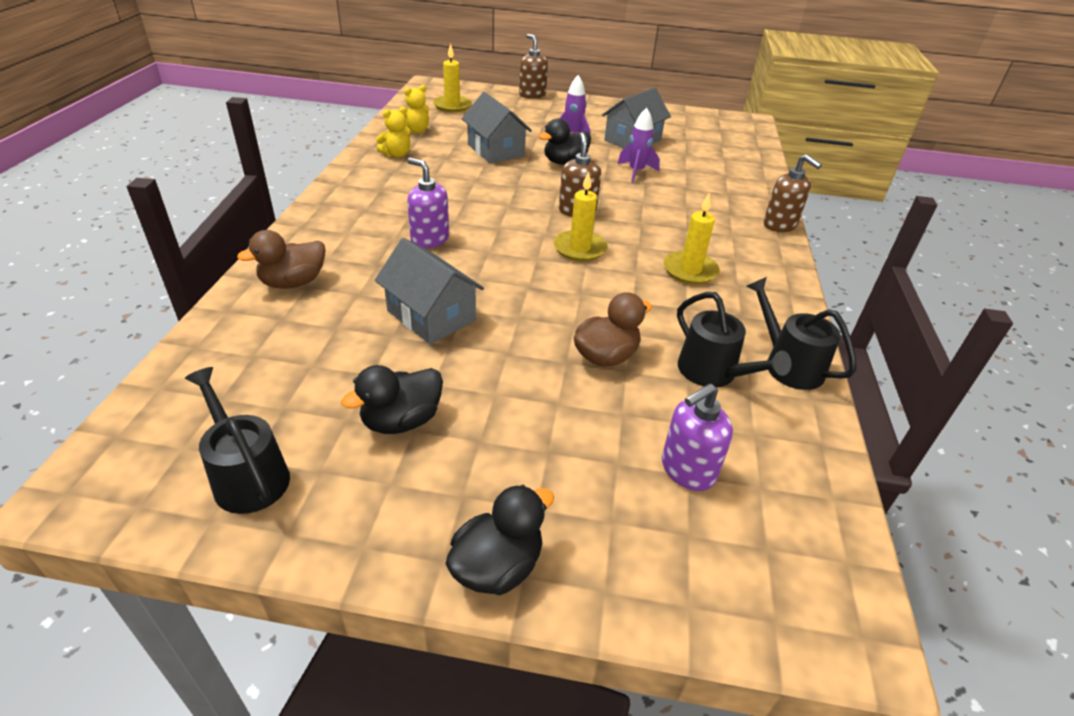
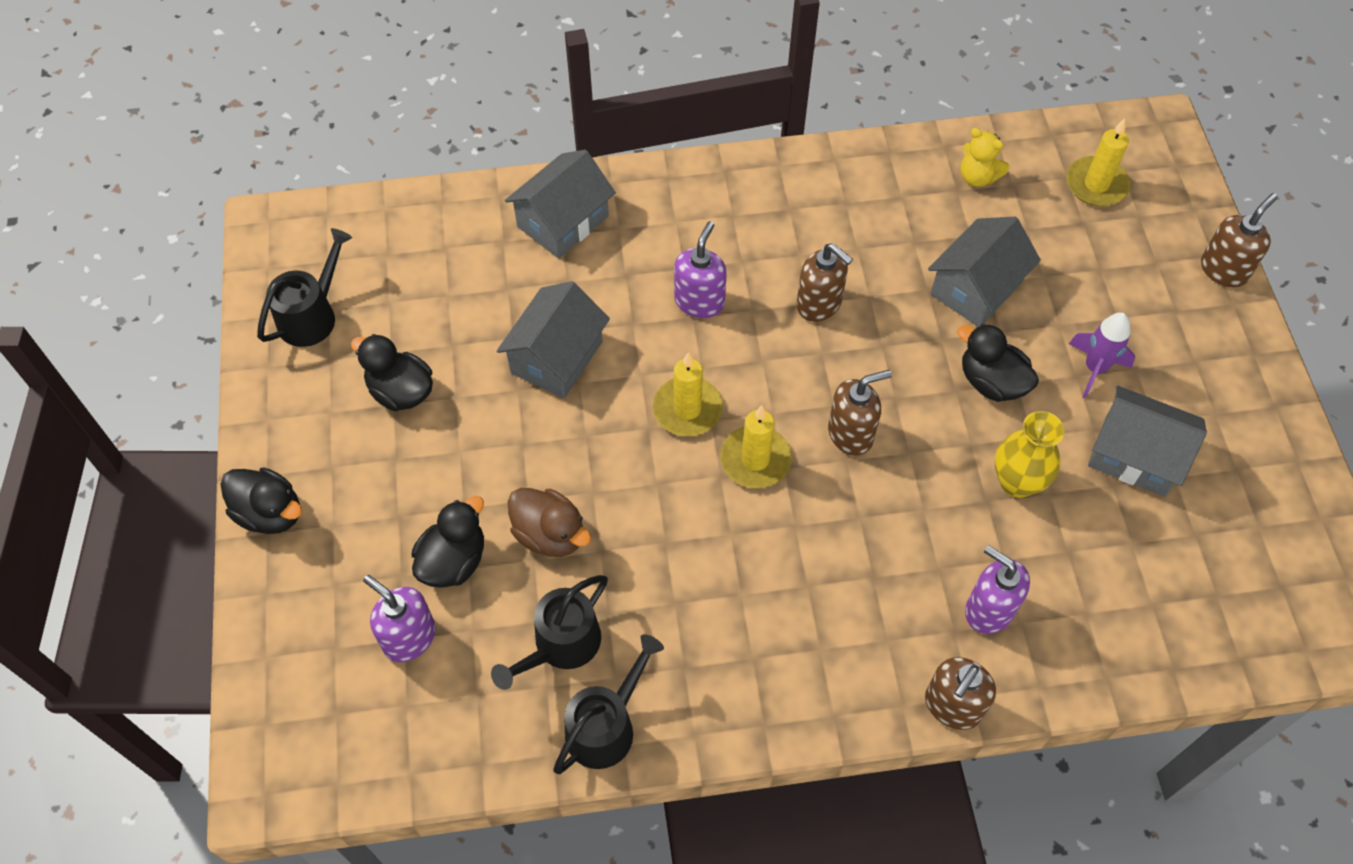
camera: 75 degrees right, 20 degrees up
(293, 282) = (563, 221): brown duck -> grey house
(397, 154) = (890, 186): yellow teddy bear -> none
(468, 197) = (819, 304): none -> brown soap dispenser
(612, 421) = (453, 561): none -> black duck
(636, 172) = (1017, 482): purple rocket -> yellow vase
(690, 270) = (763, 596): yellow candle -> yellow candle (687, 409)
(718, 200) = (989, 610): none -> purple soap dispenser

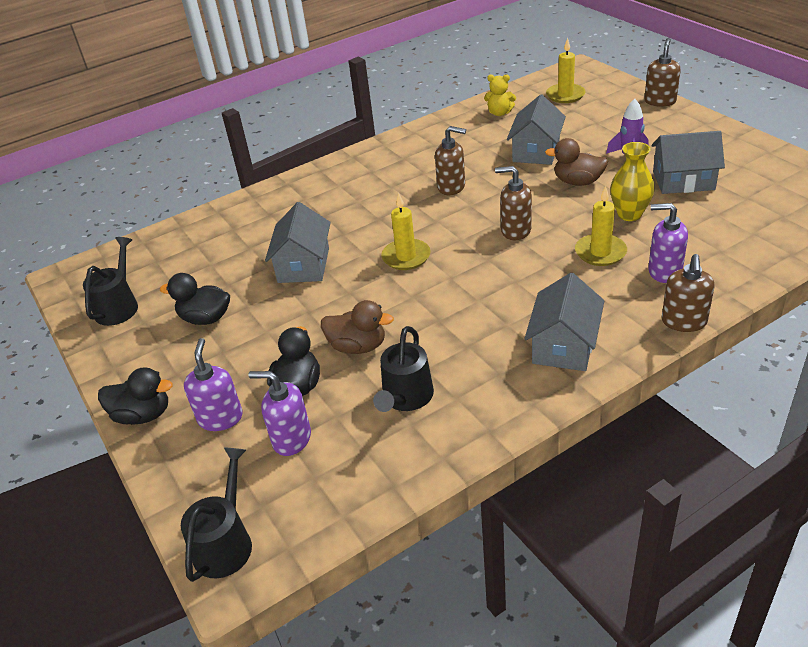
camera: 20 degrees left, 20 degrees down
(563, 221) = (267, 208): grey house -> grey house (564, 345)
(605, 726) = (469, 426): black watering can -> black watering can (225, 543)
(699, 301) = (378, 211): purple soap dispenser -> purple soap dispenser (220, 418)
(755, 459) = (466, 262): yellow candle -> yellow candle (600, 252)
(851, 434) = (515, 230): brown soap dispenser -> brown soap dispenser turned 120 degrees counterclockwise
(991, 382) = (577, 182): black duck -> brown duck

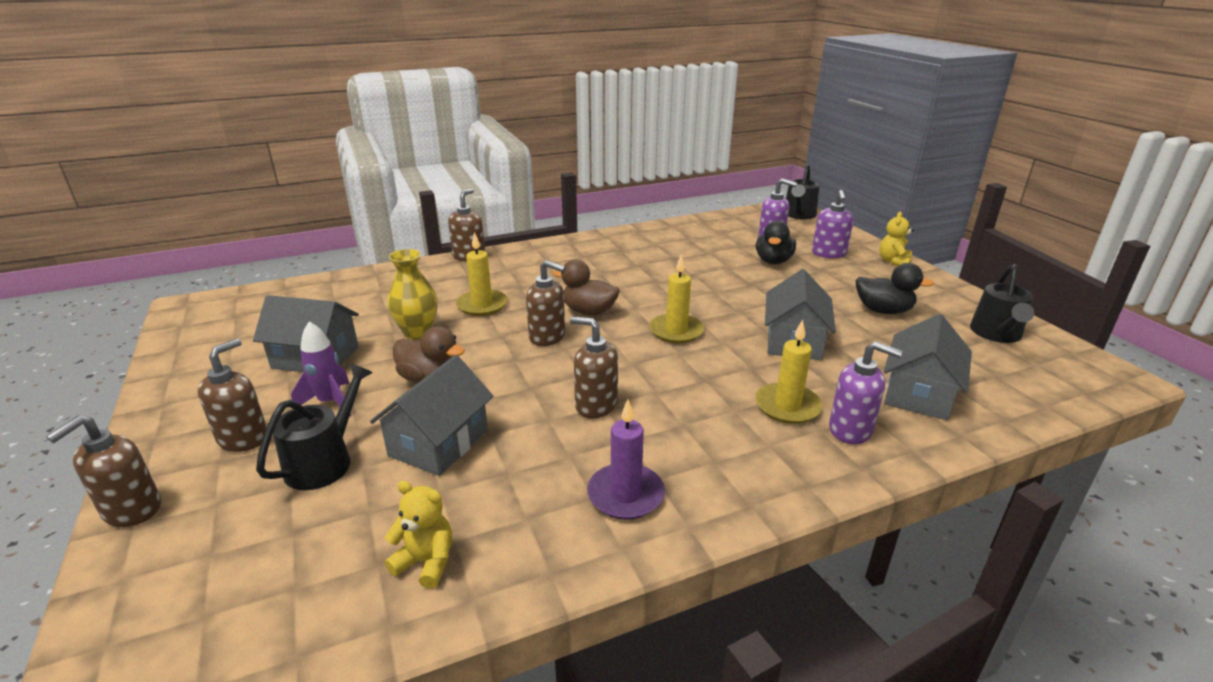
camera: 175 degrees left, 10 degrees down
(143, 415) = (893, 261): black duck -> yellow teddy bear
(358, 346) = (727, 275): brown duck -> brown duck (589, 311)
(406, 398) = (691, 247): black watering can -> black watering can (324, 461)
(418, 149) = (625, 494): none -> purple candle
(564, 345) = (565, 256): grey house -> grey house (918, 393)
(565, 95) = (254, 586): yellow candle -> yellow candle (787, 406)
(653, 132) = (243, 438): none -> brown soap dispenser
(664, 271) = (445, 284): purple soap dispenser -> purple soap dispenser (851, 430)

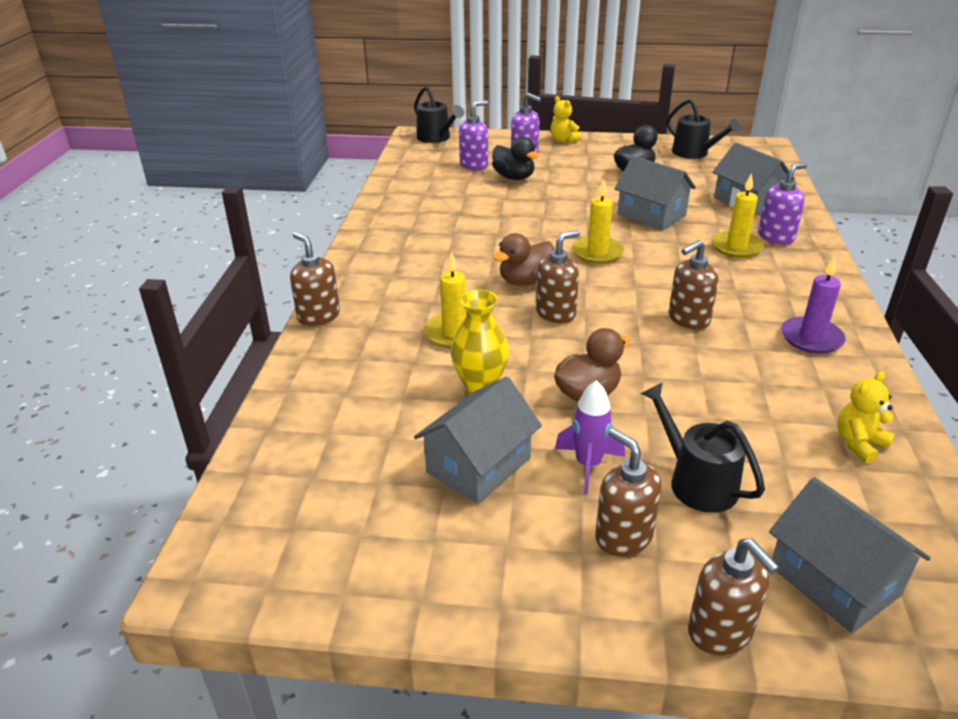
camera: 60 degrees left, 5 degrees up
(439, 443) = (701, 408): grey house -> grey house (834, 580)

